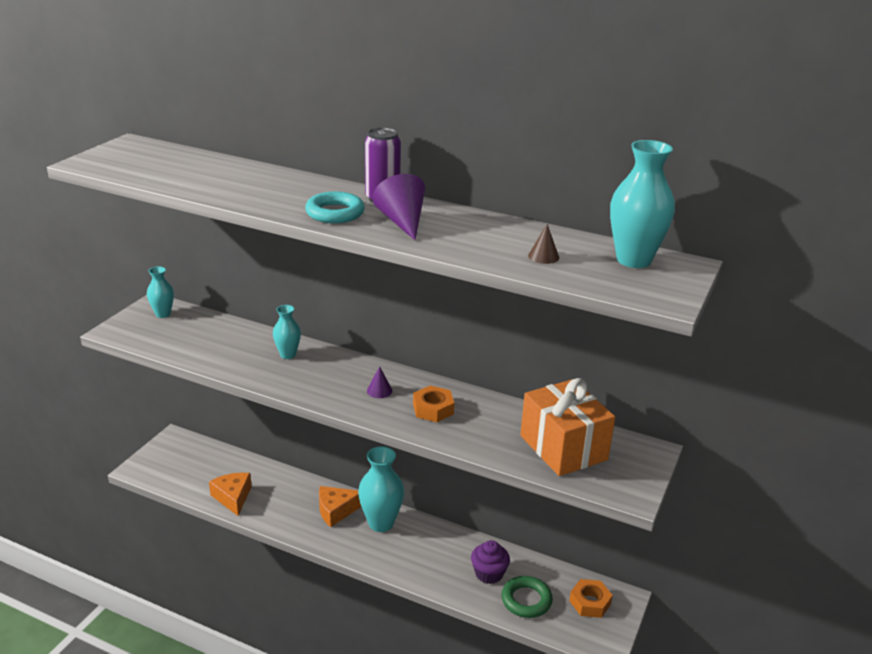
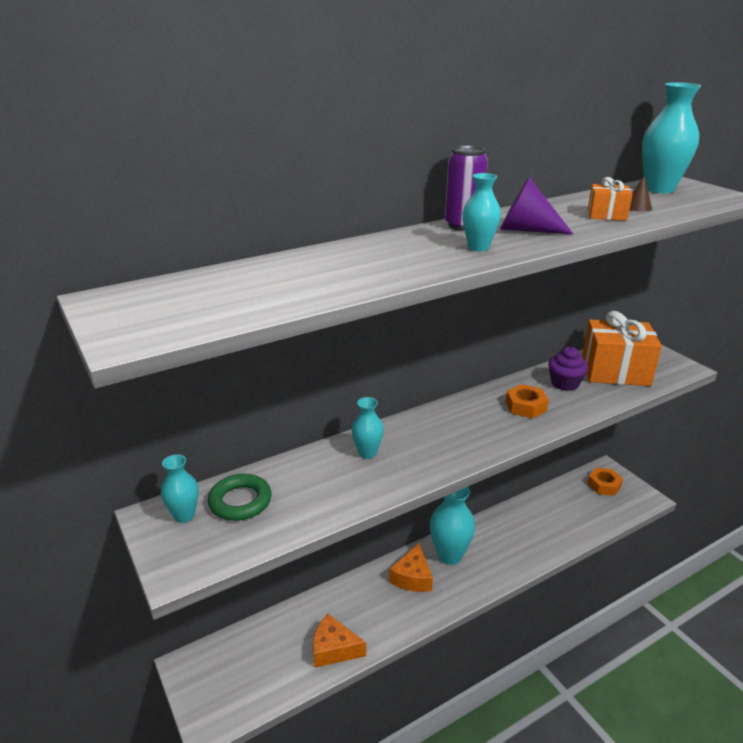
camera: 55 degrees left, 0 degrees up
(335, 213) = (478, 247): turquoise ring -> turquoise vase
(379, 390) = (476, 422): purple cone -> none
(489, 573) = (548, 520): purple cupcake -> purple cupcake (565, 383)
(494, 246) = (606, 215): none -> orange gift
(526, 600) = (586, 514): green ring -> green ring (240, 501)

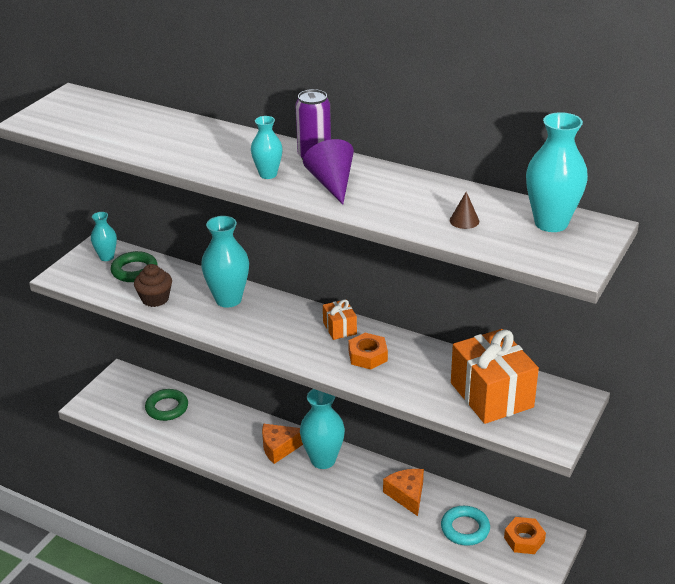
camera: 60 degrees right, 5 degrees up
(283, 643) = (167, 408): none -> green ring
(315, 503) = (155, 299): none -> brown cupcake
(334, 649) = (179, 434): orange cheese -> orange cheese (407, 495)
(367, 453) = (228, 299): turquoise vase -> turquoise vase, size x1.74
(565, 383) = (432, 368): purple cupcake -> none
(578, 508) = (465, 529): none -> turquoise ring
(606, 215) = (418, 210): orange gift -> orange gift (339, 328)

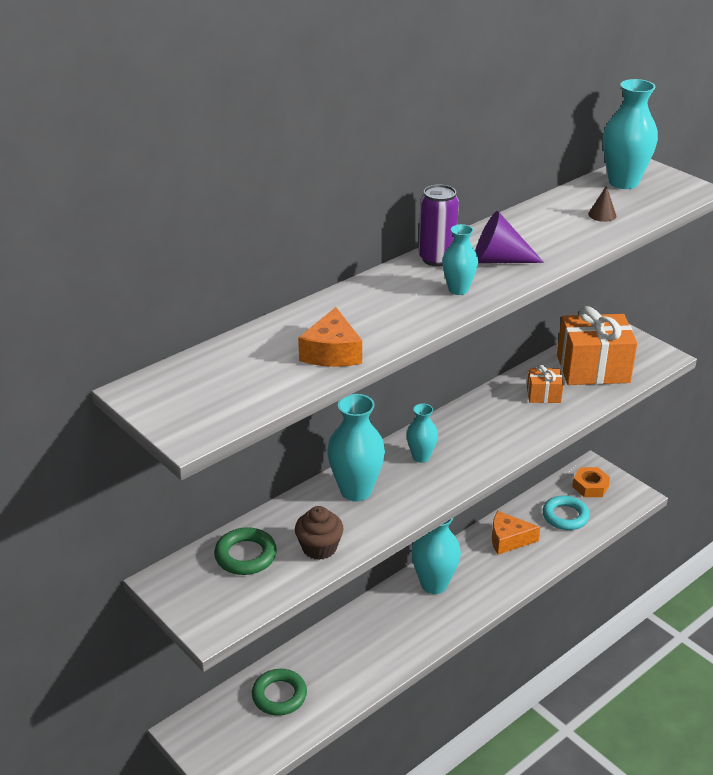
camera: 70 degrees left, 0 degrees up
(106, 257) = (196, 576): turquoise vase -> turquoise vase (421, 457)
(279, 447) = (399, 612): orange cheese -> orange cheese (332, 352)
(339, 328) = (452, 427): orange gift -> orange gift (543, 395)
(368, 356) = (505, 420): orange nut -> none

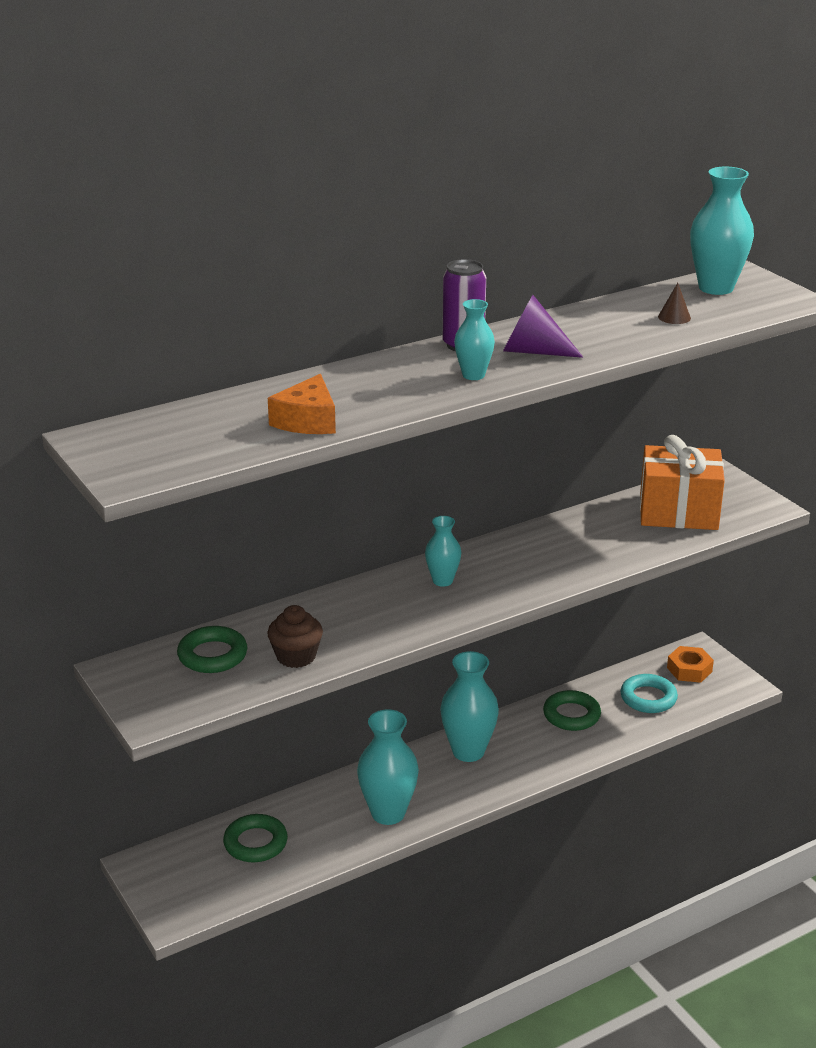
camera: 10 degrees right, 5 degrees down
(356, 491) = (356, 606): turquoise vase -> turquoise vase (388, 813)
(508, 539) = (571, 715): orange cheese -> green ring
(543, 395) = (609, 533): orange gift -> none

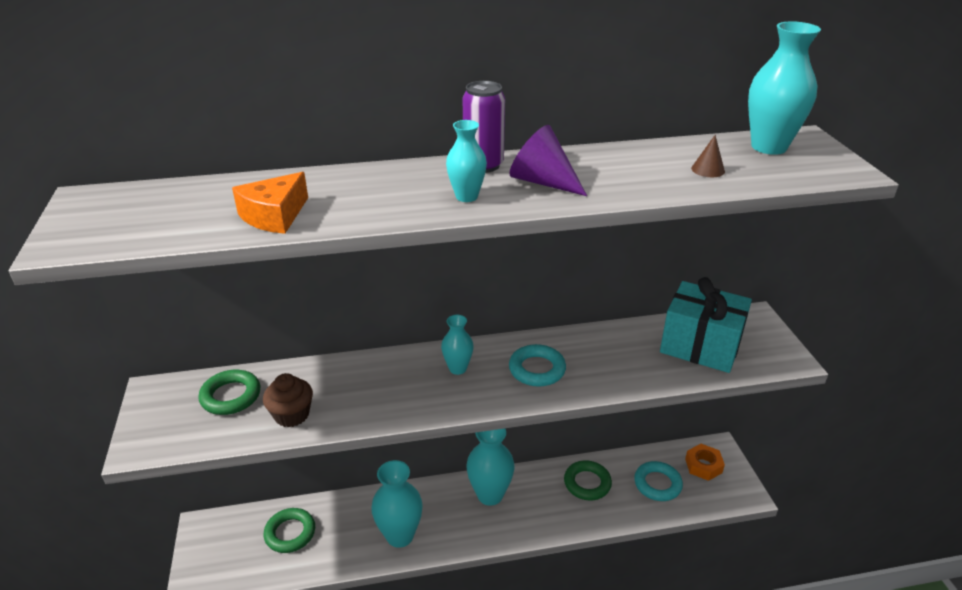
camera: 20 degrees right, 5 degrees up
(526, 565) = (537, 369): none -> turquoise ring
(678, 512) = (700, 346): orange gift -> turquoise gift

